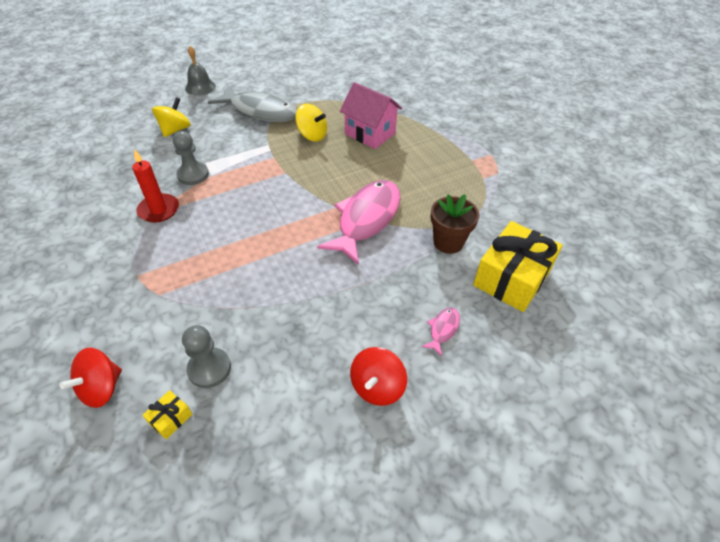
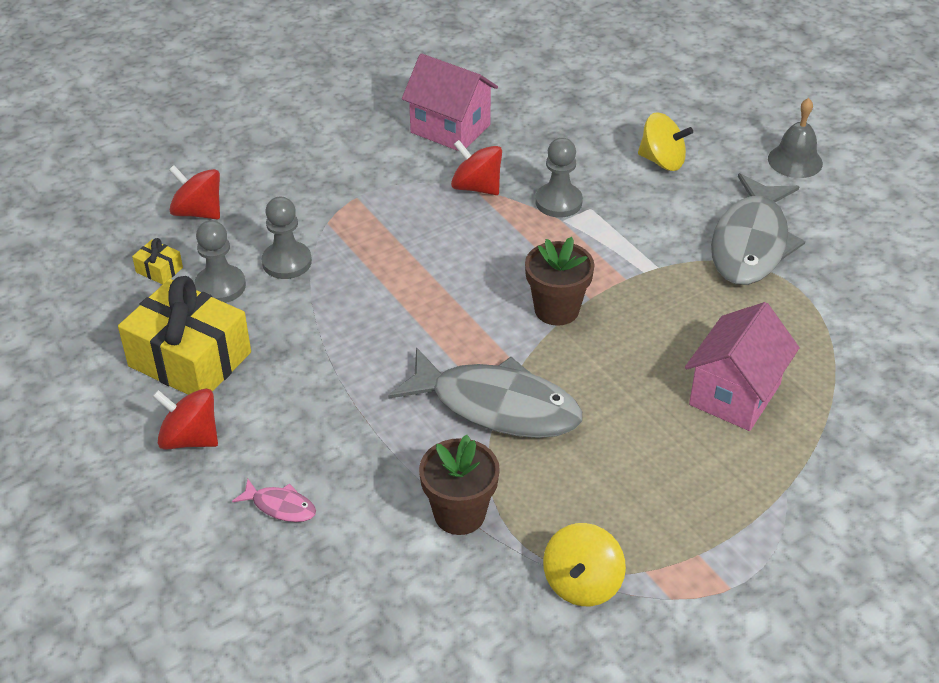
camera: 85 degrees right, 5 degrees down
(84, 217) = (450, 129): none -> pink house
(159, 210) = (476, 187): red candle -> red spinning top
(196, 322) = (287, 262): none -> grey pawn
(291, 186) = (556, 309): none -> brown flower pot
(312, 135) = (702, 317): yellow spinning top -> yellow spinning top (582, 583)
(366, 219) = (497, 406): pink fish -> grey fish
(511, 278) = (387, 600): yellow gift -> yellow gift (190, 359)

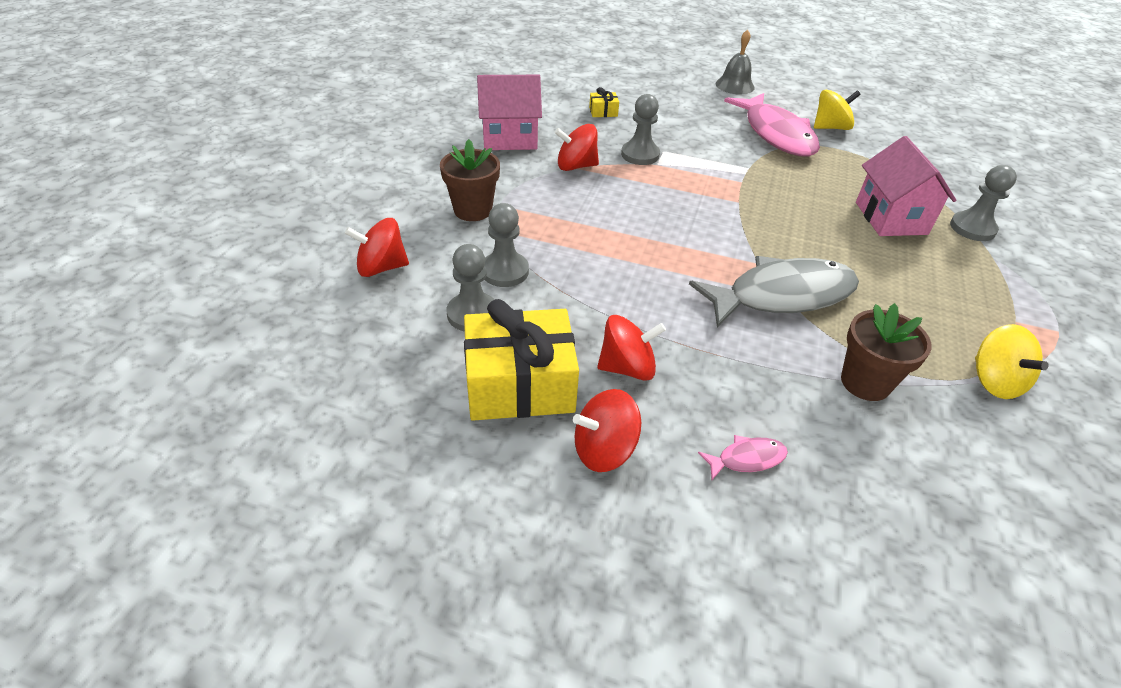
camera: 40 degrees left, 0 degrees up
(159, 270) = (401, 327): yellow gift -> yellow gift (603, 112)
(282, 391) = (627, 367): none -> red spinning top
(556, 309) = (729, 217): brown flower pot -> brown flower pot (473, 210)
(662, 161) = (666, 110): yellow spinning top -> yellow spinning top (830, 127)
(751, 243) = (776, 134): grey fish -> pink fish
(816, 451) = (972, 228): none -> grey pawn

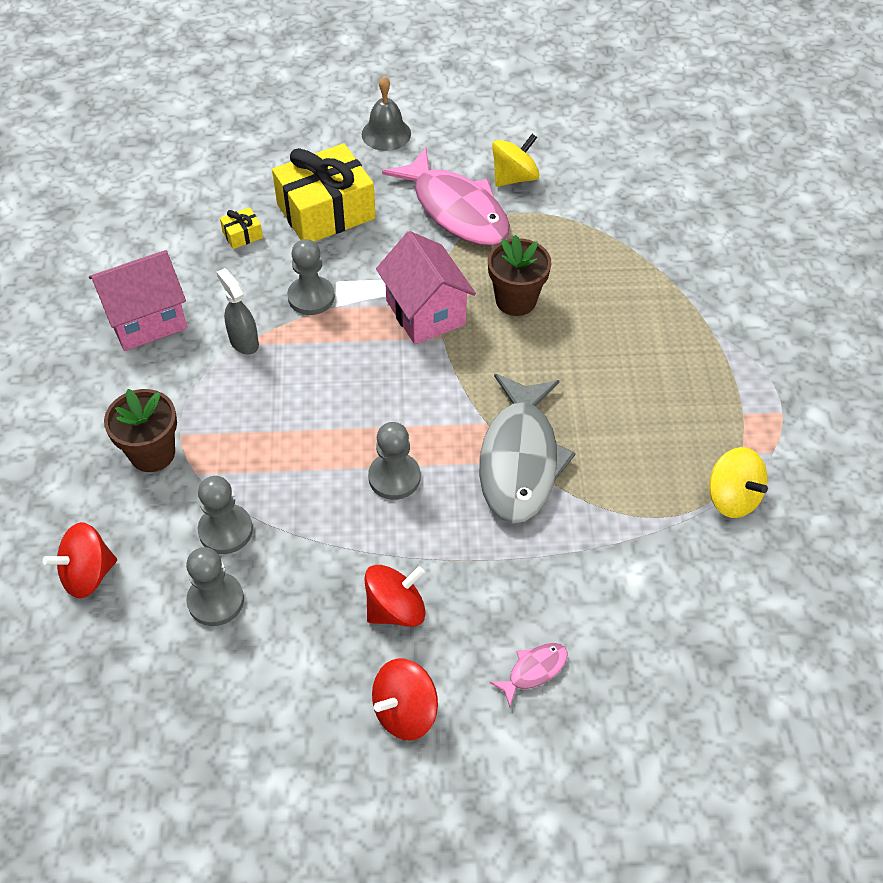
camera: 20 degrees left, 10 degrees up
(519, 384) = (299, 668): yellow gift -> yellow gift (326, 211)
(576, 166) = (243, 341): red spinning top -> grey spray bottle
(782, 295) = (519, 460): grey fish -> grey fish turned 135 degrees clockwise
(865, 382) = (619, 542): brown flower pot -> brown flower pot (515, 300)
(891, 218) = (605, 308): pink house -> pink house (425, 312)
(972, 228) = (688, 295): grey pawn -> grey pawn (394, 477)

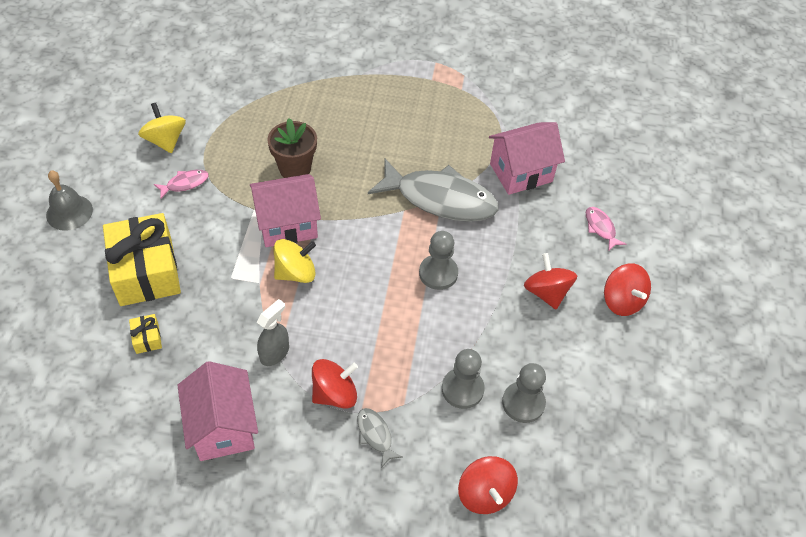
camera: 80 degrees left, 0 degrees up
(152, 453) = (375, 435): brown flower pot -> grey fish
(200, 406) = (335, 394): none -> red spinning top
(243, 341) = (275, 353): grey spray bottle -> grey spray bottle turned 150 degrees clockwise
(311, 297) = (242, 297): grey pawn -> none
(456, 210) = (185, 184): pink fish -> pink fish, size x0.42
(604, 551) = (521, 172): none -> pink house
(732, 497) = (493, 103): yellow spinning top -> yellow spinning top (295, 273)

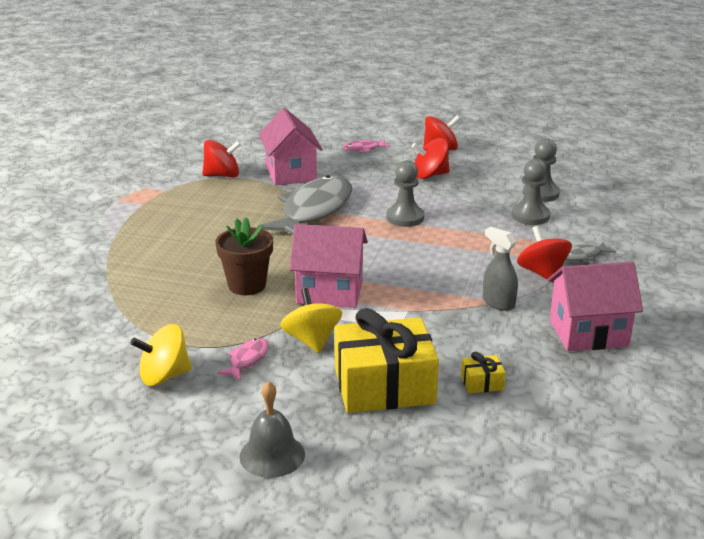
camera: 80 degrees left, 25 degrees down
(185, 184) = (247, 360): pink fish -> pink fish turned 45 degrees clockwise
(287, 225) = (329, 292): pink house -> pink house turned 75 degrees counterclockwise
(295, 273) = (396, 289): yellow spinning top -> yellow spinning top (312, 340)
(485, 494) = (626, 214): red spinning top -> red spinning top (222, 175)

